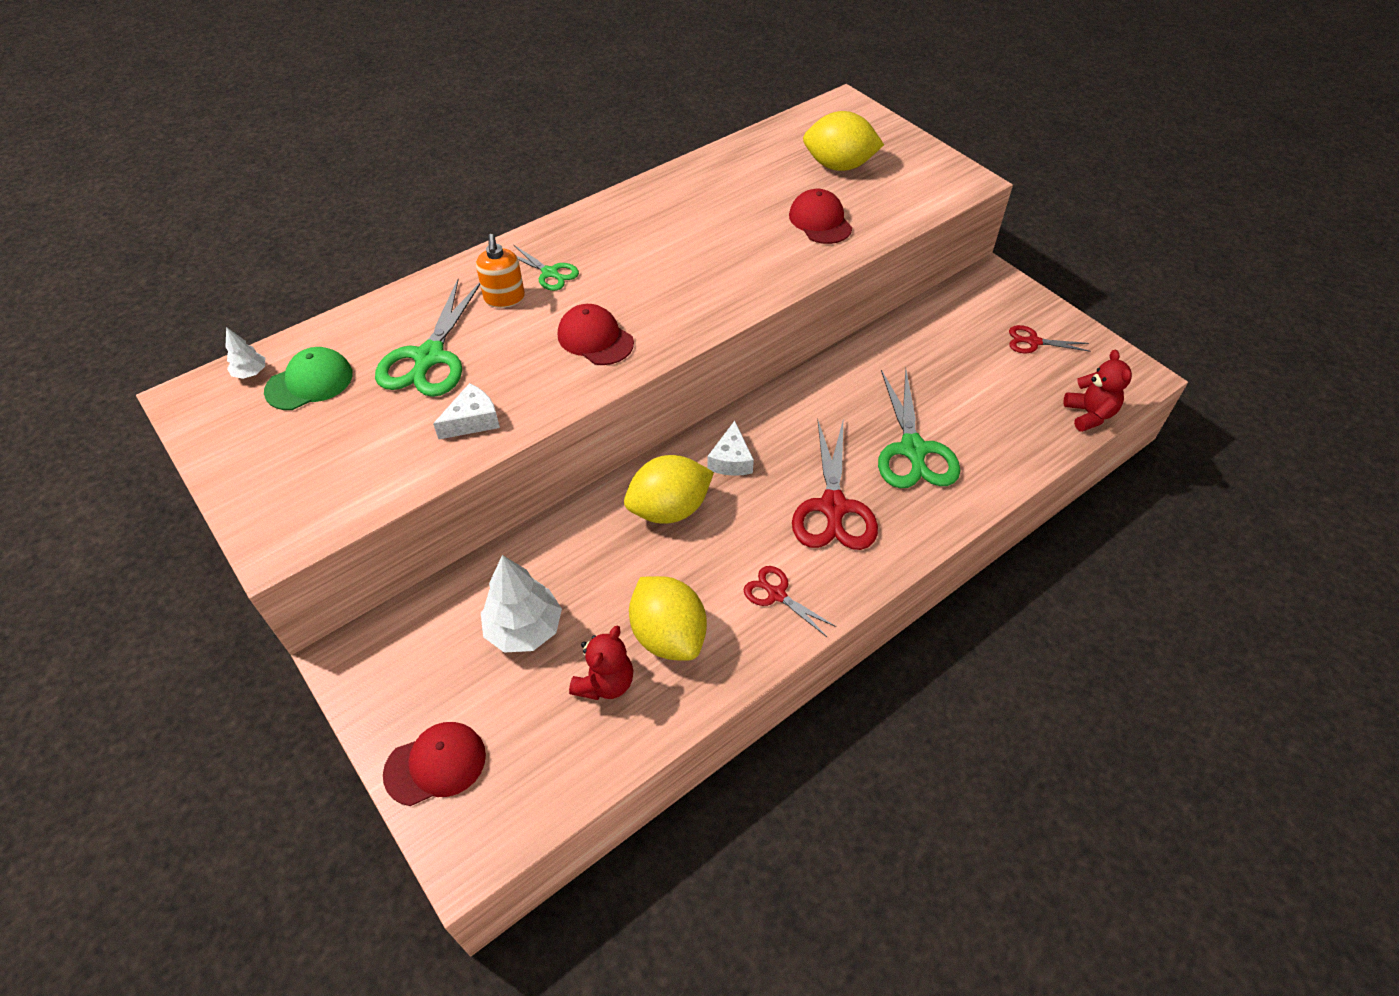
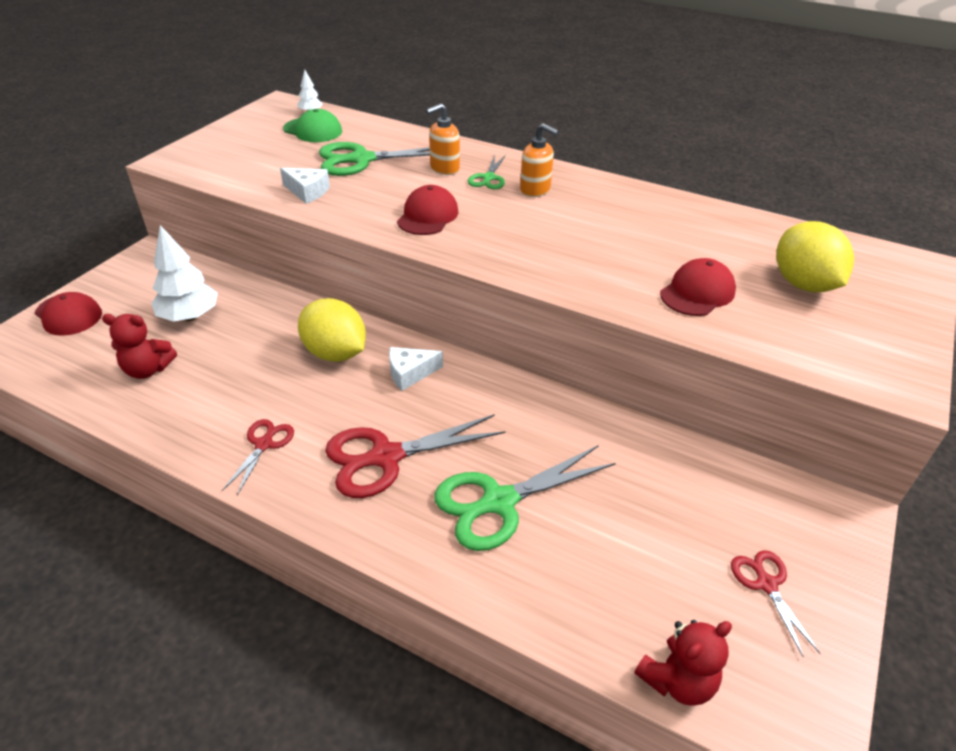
camera: 65 degrees right, 10 degrees down
(598, 250) = (535, 190): none -> orange soap dispenser
(668, 635) = (201, 390): yellow lemon -> none

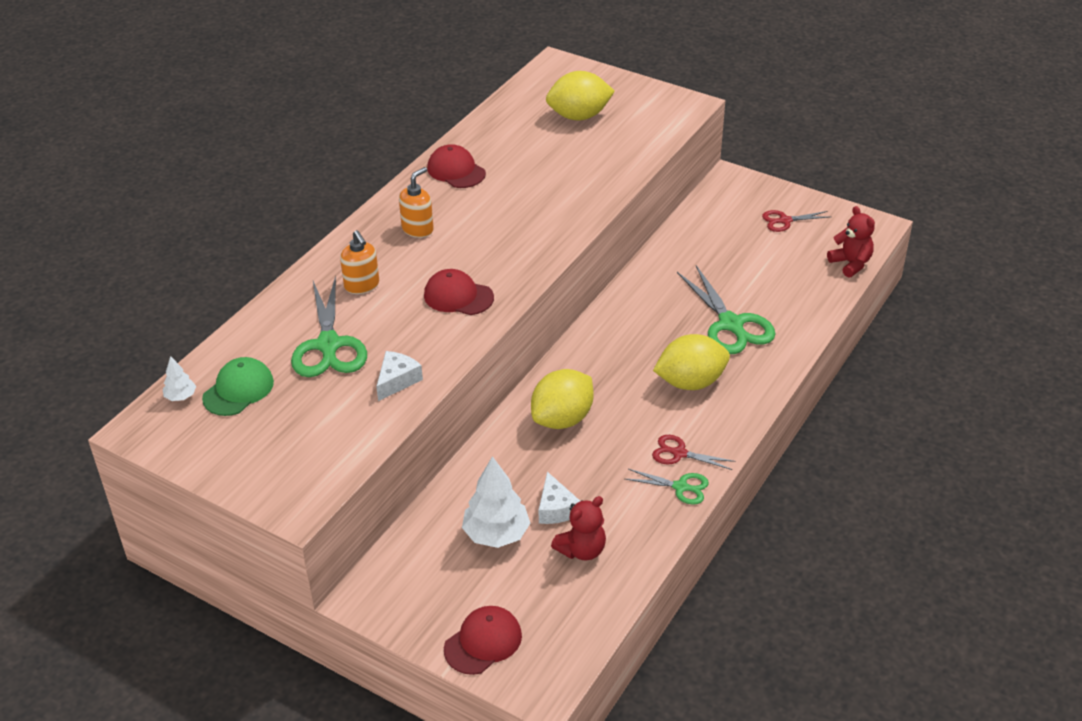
camera: 85 degrees left, 0 degrees up
(148, 370) = (582, 550): red teddy bear -> red teddy bear turned 45 degrees clockwise
(385, 457) = (690, 382): red scissors -> yellow lemon
(410, 373) = (592, 370): white cheese -> white cheese (556, 508)
(488, 178) = (388, 257): green scissors -> green scissors (681, 487)
(697, 292) = (588, 163): red cap -> red cap (456, 171)

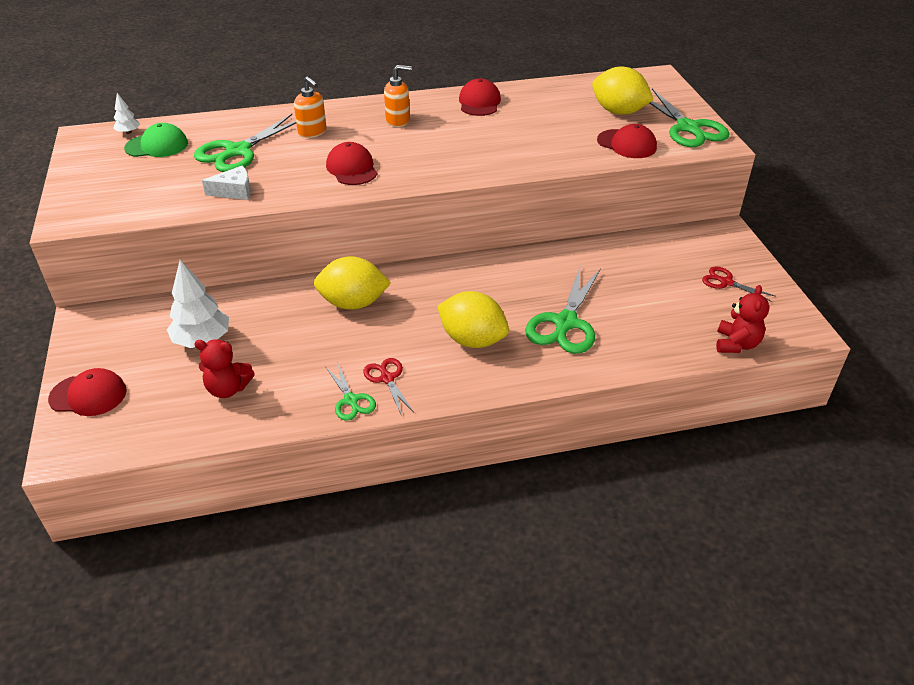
camera: 45 degrees right, 0 degrees up
(362, 285) = (312, 132): orange soap dispenser -> orange soap dispenser turned 60 degrees counterclockwise
(556, 508) = (258, 352): white cheese -> none
(629, 143) = (627, 144): none -> red cap
(650, 103) = (688, 128): none -> green scissors

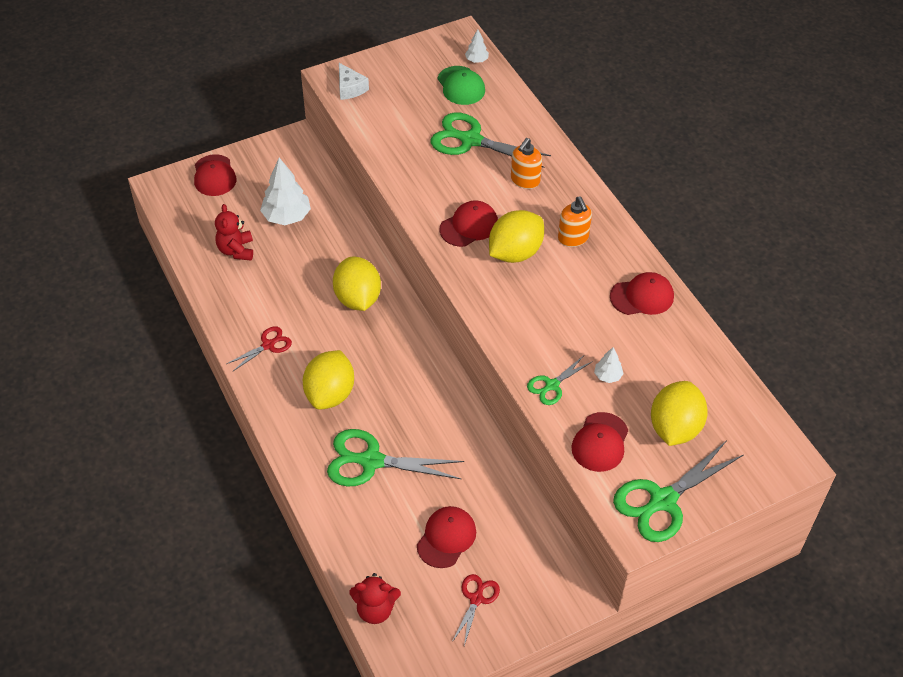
camera: 75 degrees right, 10 degrees up
(234, 191) = (405, 159): white cheese -> white cheese (350, 88)
(351, 401) = (238, 328): green scissors -> green scissors (551, 385)
(399, 150) = (515, 253): none -> yellow lemon
(558, 130) = (607, 376): none -> white tree
(661, 289) = (446, 538): none -> red cap

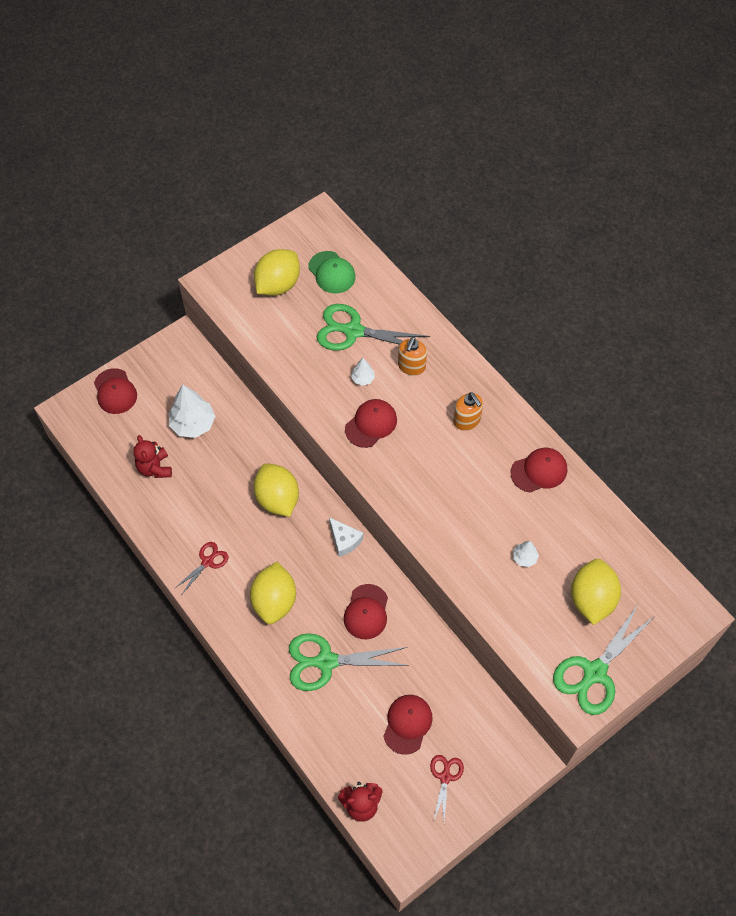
camera: 10 degrees left, 10 degrees up
(350, 88) = (229, 292): white cheese -> white cheese (344, 540)
(476, 60) = (340, 241): white tree -> white tree (363, 379)
(515, 253) = (418, 445): yellow lemon -> yellow lemon (278, 285)
(551, 385) = (477, 576): green scissors -> none
(600, 442) = (530, 625): red cap -> red cap (366, 612)

